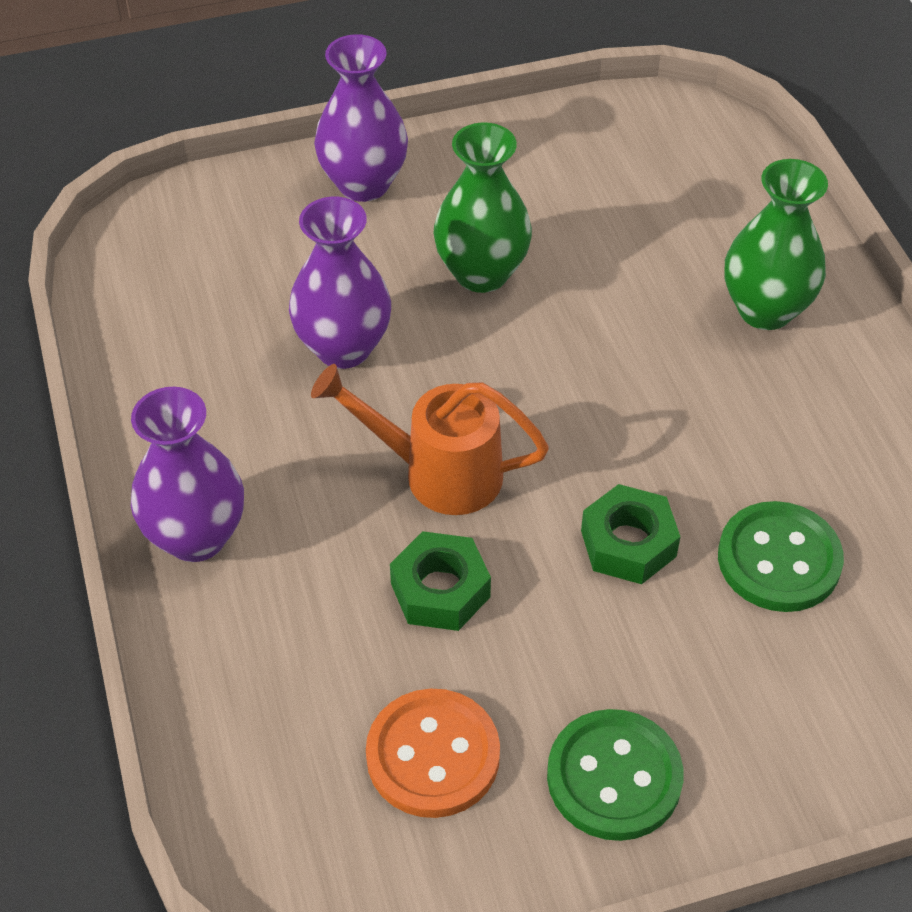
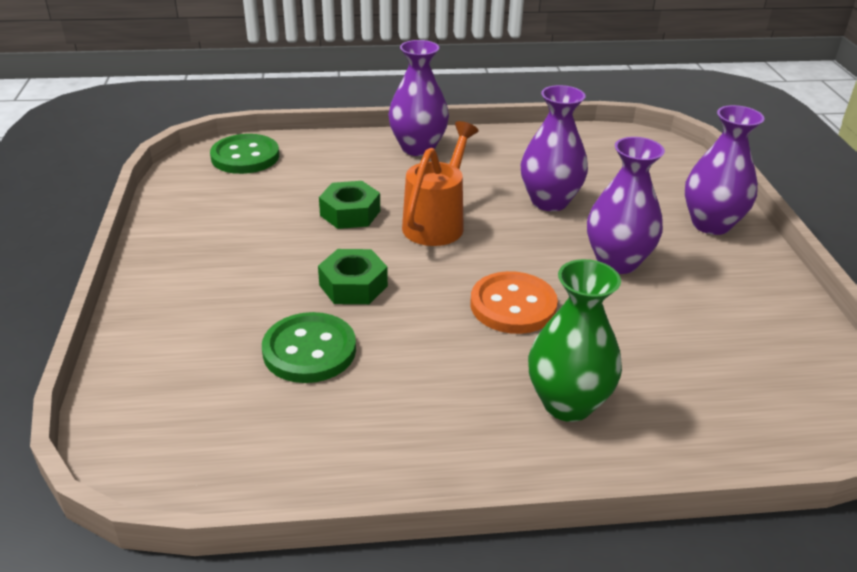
camera: 100 degrees right, 15 degrees down
(433, 755) = (247, 199): orange button -> orange button (513, 305)
(481, 273) = (617, 262): green vase -> purple vase
(614, 777) = (195, 252): green button -> green button (245, 157)

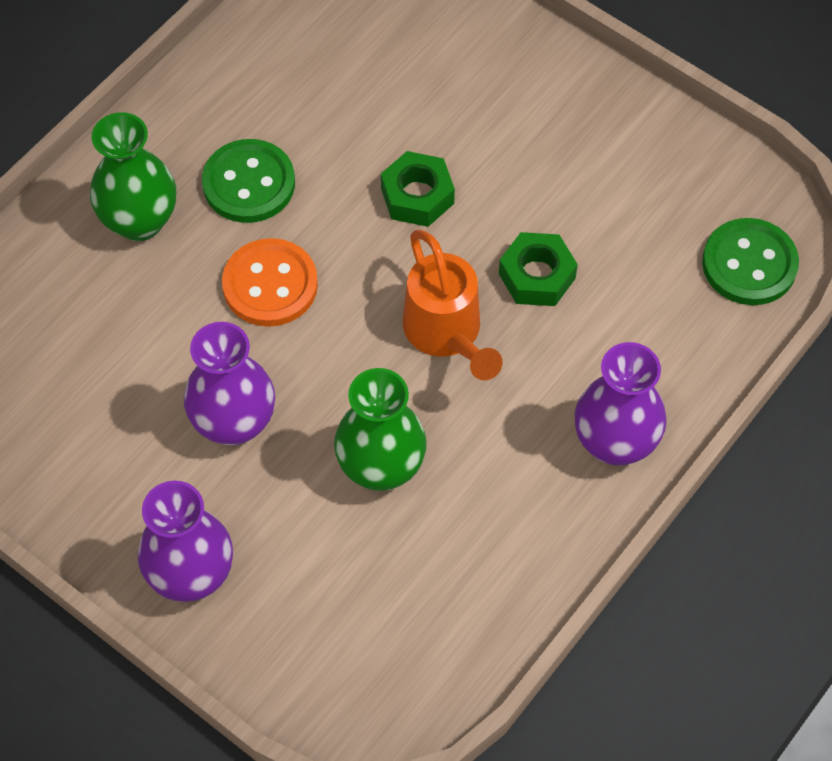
camera: 135 degrees right, 25 degrees up
(309, 350) = (366, 113): green button -> green button (249, 183)
(549, 201) = (381, 467): purple vase -> green vase

